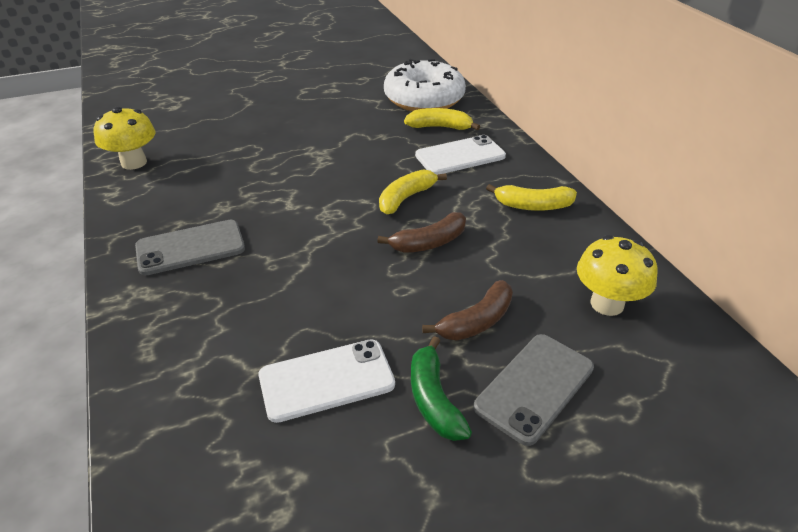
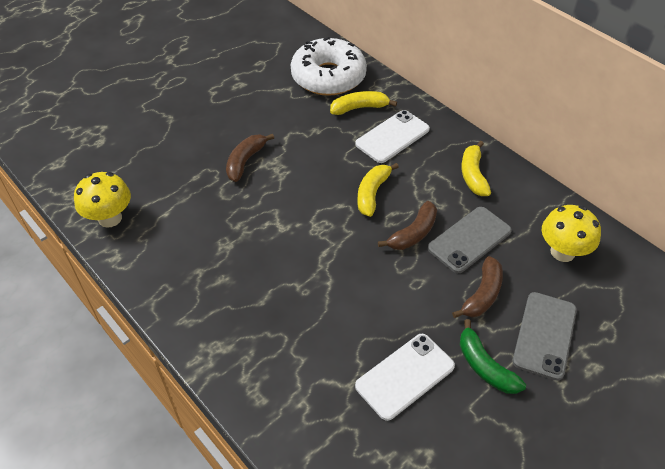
camera: 20 degrees left, 10 degrees up
(190, 248) = (226, 293): grey phone -> grey phone (469, 239)
(294, 146) = (245, 161): none -> brown banana
(532, 206) = (473, 175): yellow banana -> yellow banana turned 105 degrees clockwise

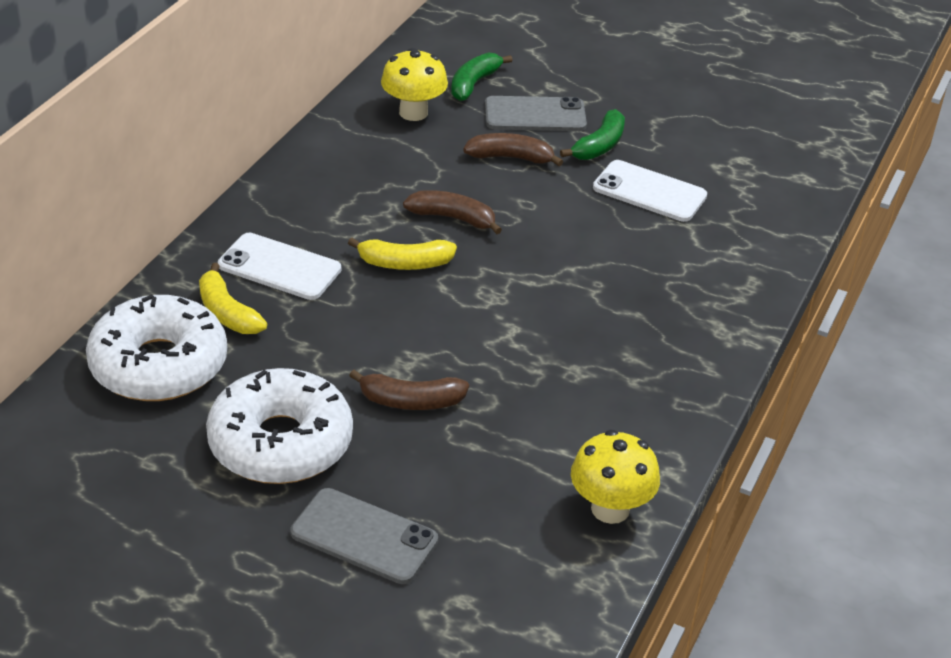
camera: 115 degrees left, 10 degrees down
(245, 106) = (280, 443): none -> white donut
(469, 239) = (436, 176): grey phone -> grey phone (364, 536)
(473, 175) = (321, 187): yellow banana -> none
(604, 307) = (474, 84): none -> green banana

